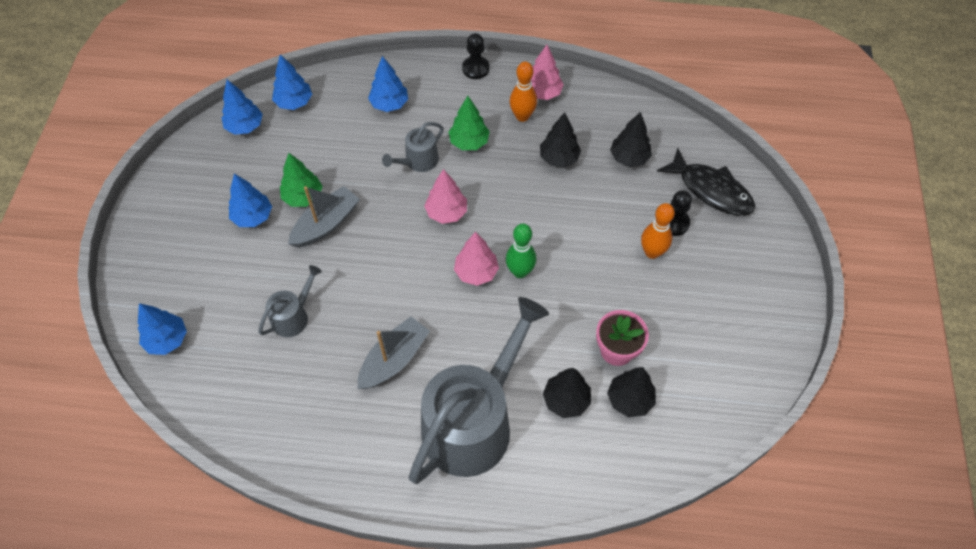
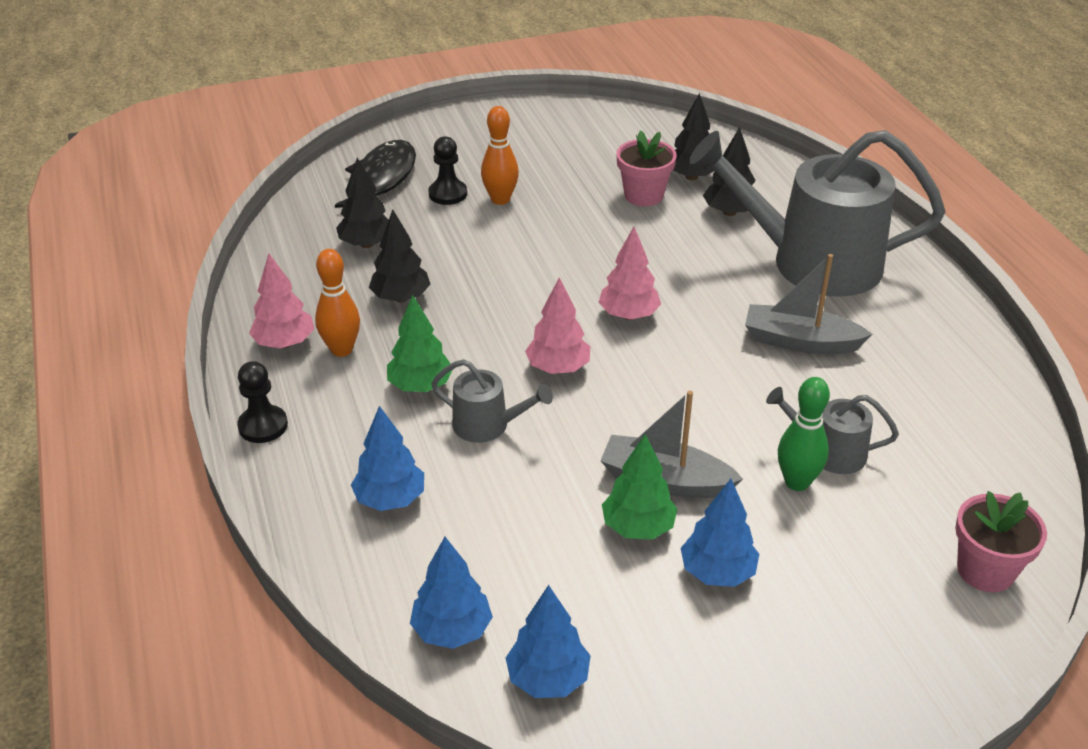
camera: 115 degrees left, 20 degrees down
(167, 340) = (985, 570): blue tree -> pink flower pot
(520, 272) = (600, 282): green bowling pin -> green bowling pin (797, 482)

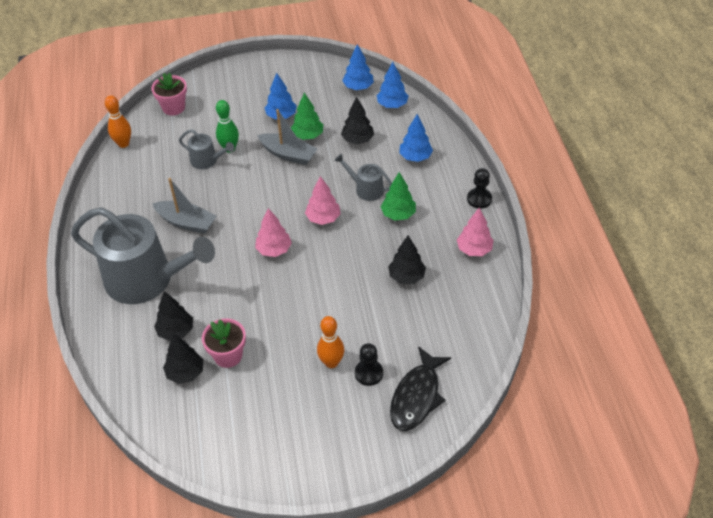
camera: 170 degrees left, 10 degrees up
(341, 350) = (441, 242): orange bowling pin -> orange bowling pin (123, 144)
(366, 244) = (428, 326): black tree -> black tree (357, 140)

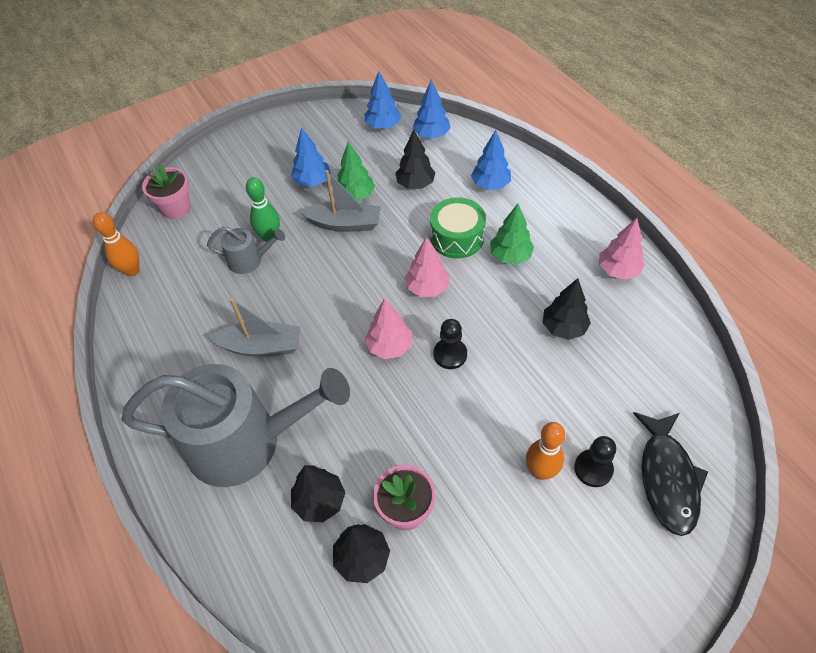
camera: 20 degrees left, 5 degrees up
(366, 189) = (457, 237): grey watering can -> green drum
(479, 199) = (587, 211): black pawn -> black pawn (450, 354)

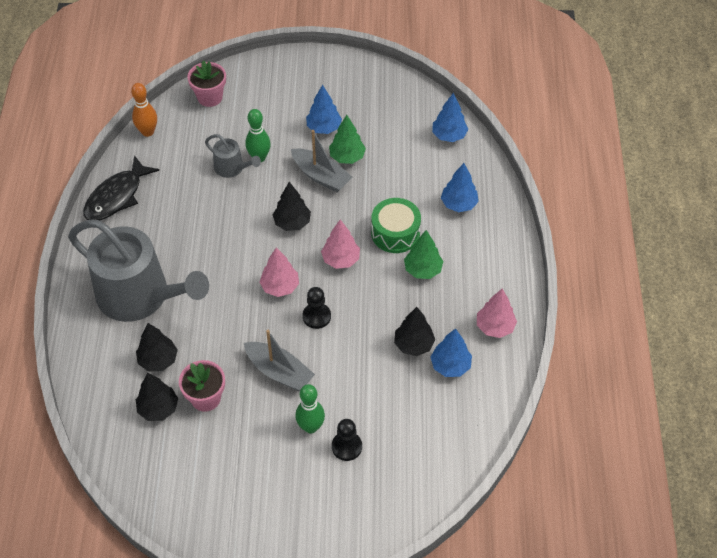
camera: 30 degrees right, 0 degrees up
(261, 346) = (195, 237): grey boat -> grey boat (279, 372)
(383, 126) = (416, 107): blue tree -> blue tree (450, 366)
(415, 184) = (400, 172): black tree -> black tree (292, 223)
(540, 471) = (310, 427): orange bowling pin -> green bowling pin
(667, 478) = (391, 482): black fish -> black fish (117, 196)

